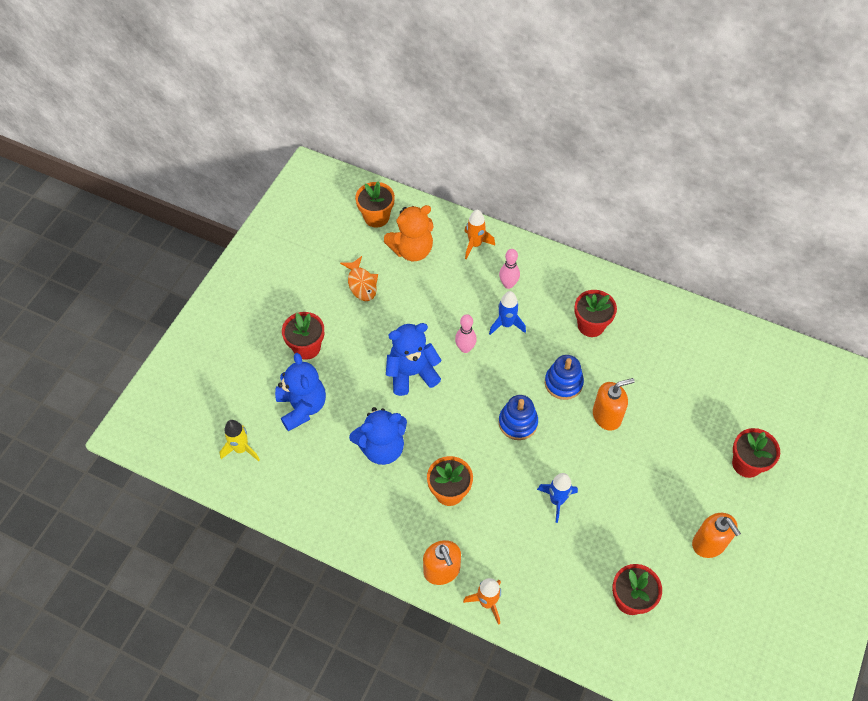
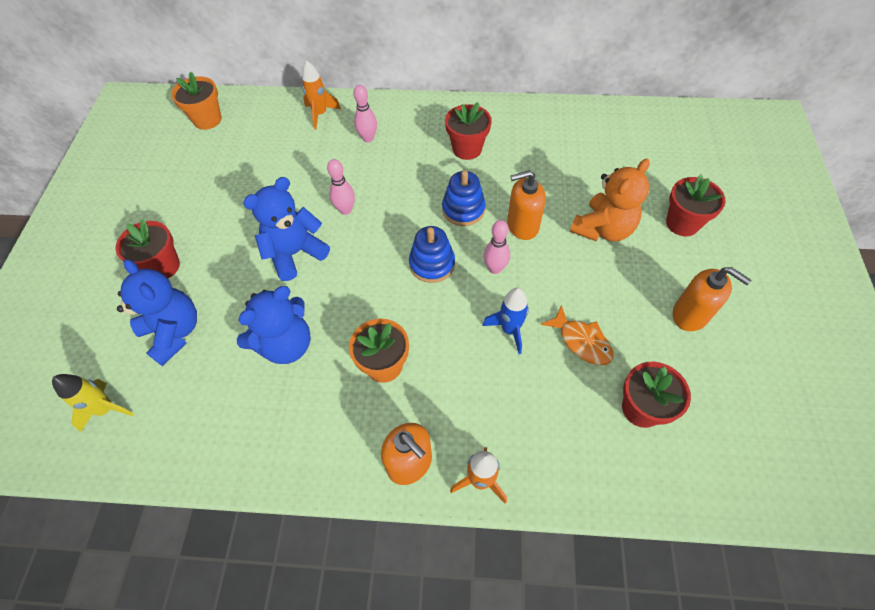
camera: 20 degrees left, 0 degrees up
(361, 283) = (209, 184): orange fish -> orange fish (581, 341)
(412, 250) = (255, 137): orange teddy bear -> orange teddy bear (603, 229)
(506, 324) = (381, 174): blue rocket -> none
(567, 445) = (495, 268): none -> pink bowling pin
(607, 416) = (522, 226): orange soap dispenser -> orange soap dispenser turned 150 degrees counterclockwise

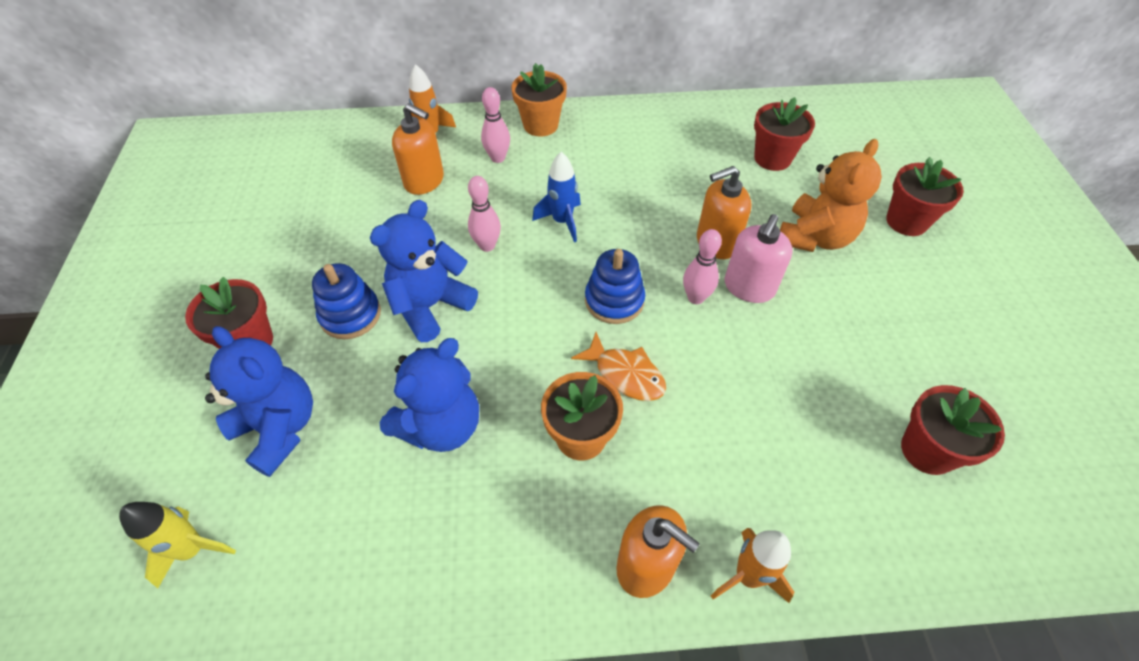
camera: 10 degrees left, 5 degrees down
(207, 120) = (283, 153): orange flower pot -> orange flower pot (540, 125)
(463, 209) = (638, 231): blue stacking toy -> blue stacking toy (350, 315)
(467, 149) = (625, 160): red flower pot -> red flower pot (772, 158)
(509, 330) = (734, 371): blue rocket -> blue rocket (562, 221)
(538, 265) = (749, 287): none -> pink soap dispenser
(581, 341) = (828, 375): orange fish -> orange fish (625, 374)
(690, 315) = (950, 327): orange soap dispenser -> orange soap dispenser (424, 181)

